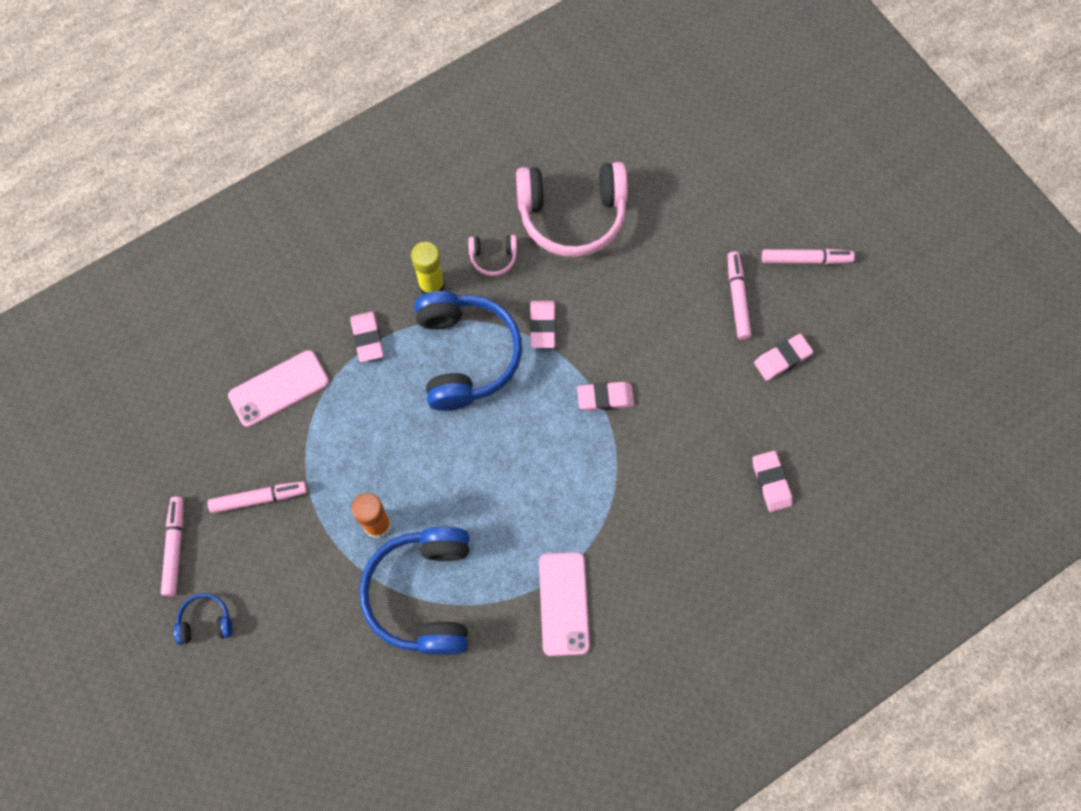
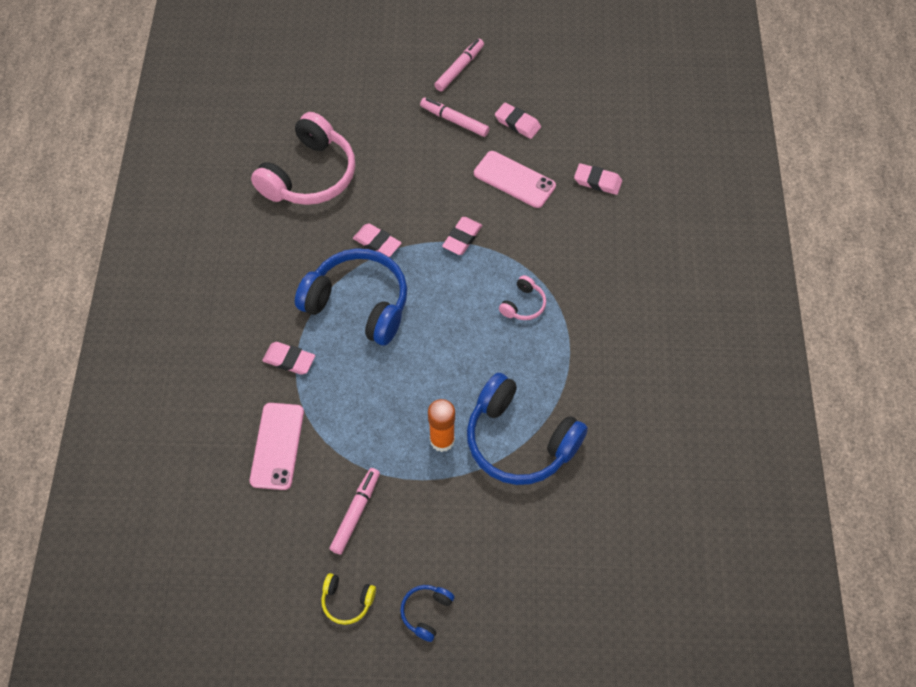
camera: 55 degrees left, 10 degrees down
(175, 547) = (347, 601): pink marker -> yellow headphones
(431, 285) = (284, 293): yellow glue stick -> none
(493, 257) = (298, 241): pink headphones -> pink headphones (523, 305)
(564, 603) = (592, 353): pink phone -> pink phone (514, 179)
(782, 359) = (517, 123): pink eraser -> pink eraser turned 60 degrees counterclockwise

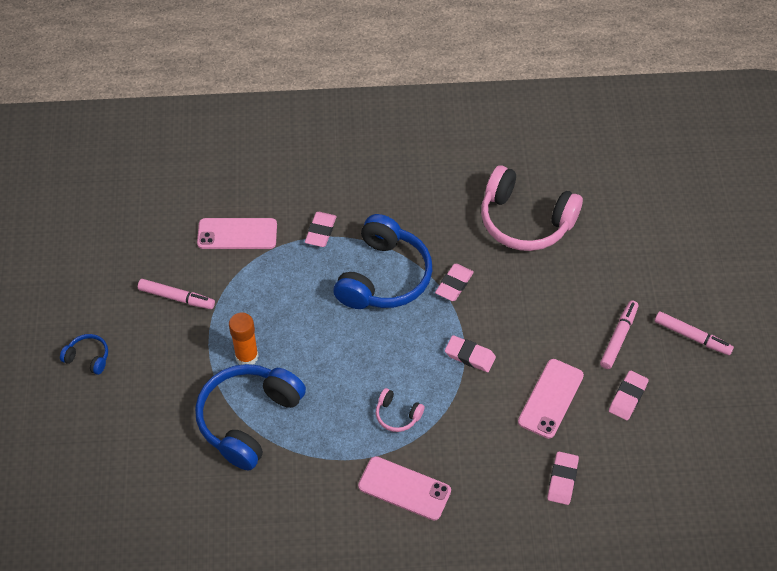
camera: 85 degrees right, 5 degrees down
(347, 601) = (100, 300): yellow headphones -> none
(602, 305) = (404, 488): none -> pink phone

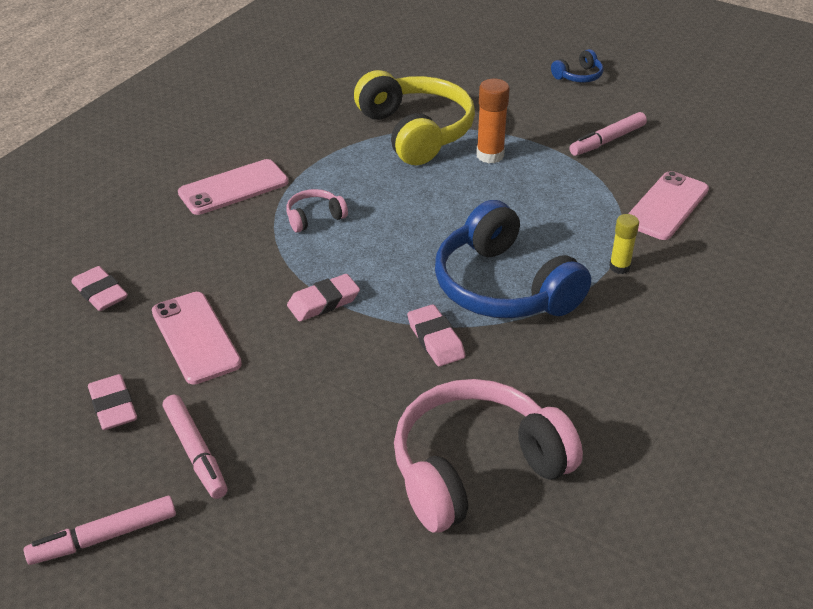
camera: 125 degrees right, 15 degrees down
(248, 419) = (416, 132): blue headphones -> yellow headphones
(320, 231) = (619, 267): pink eraser -> yellow glue stick

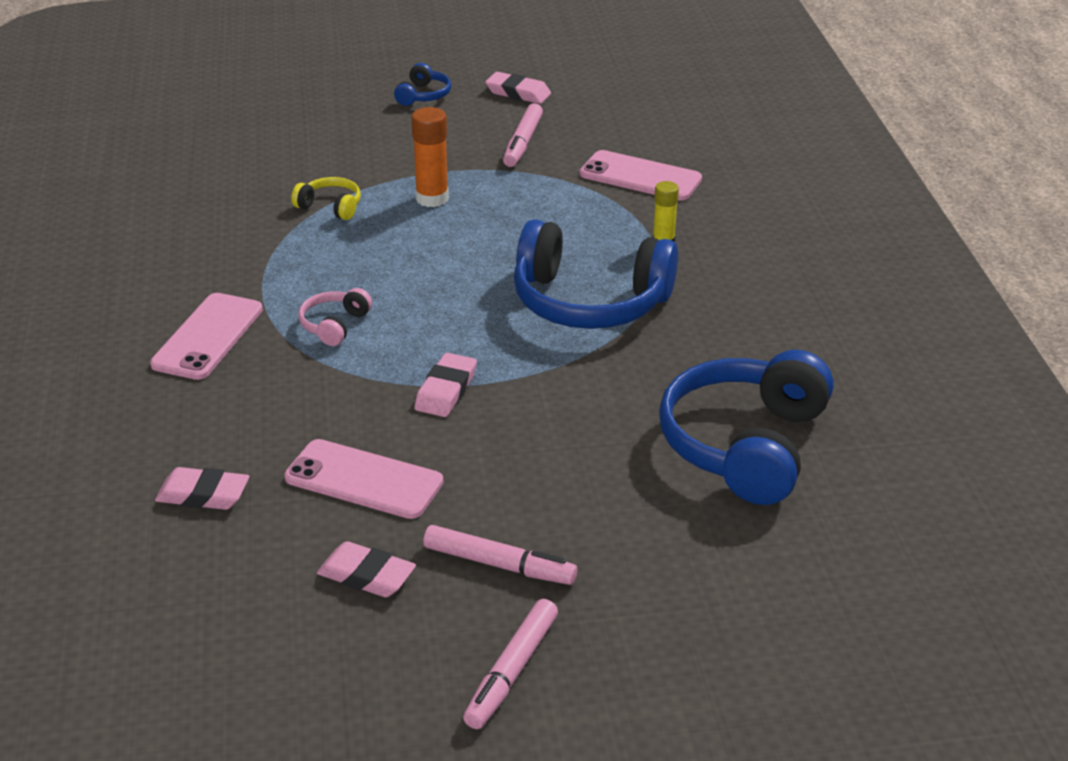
camera: 40 degrees left, 5 degrees down
(416, 132) = (330, 207): yellow headphones -> yellow headphones, size x0.44
(435, 339) = (587, 370): pink eraser -> pink eraser (518, 93)
(475, 468) = (744, 445): pink headphones -> blue headphones
(666, 206) = (640, 177): pink phone -> pink phone turned 60 degrees counterclockwise

